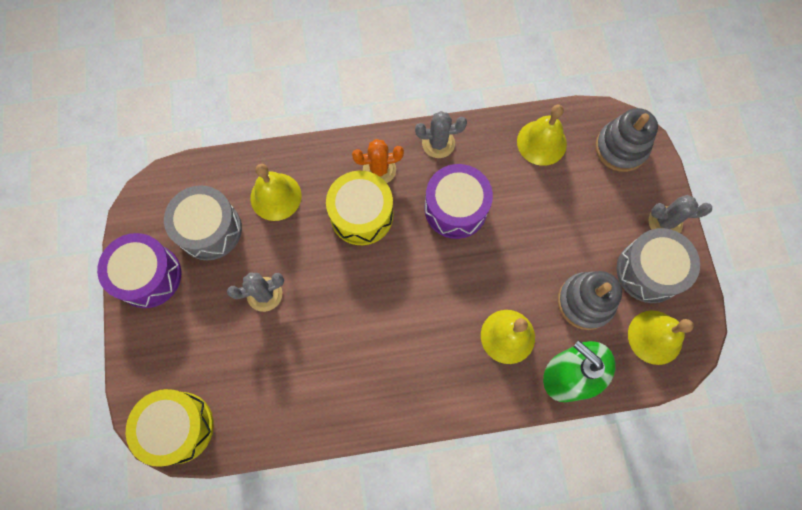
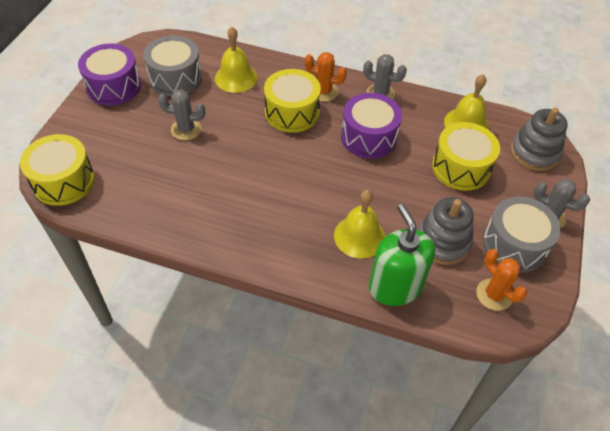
camera: 25 degrees right, 20 degrees down
(561, 202) = (461, 167): none -> yellow drum
(655, 337) = (494, 294): yellow bell -> orange cactus

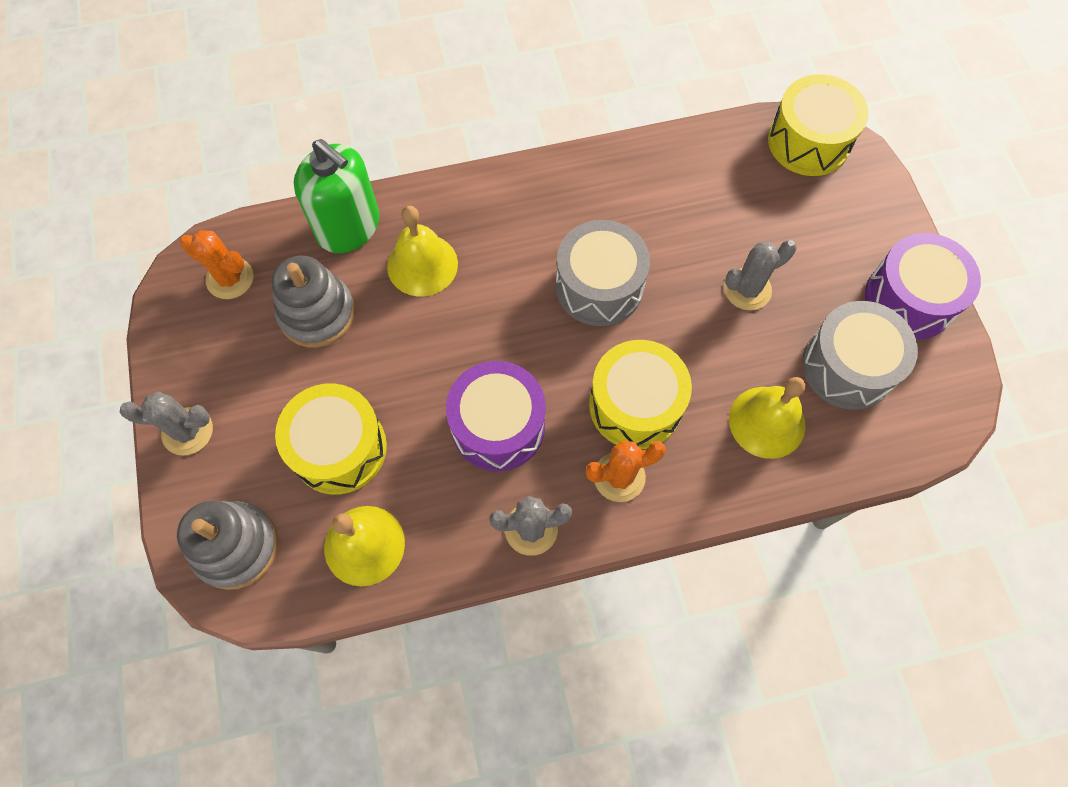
camera: 150 degrees right, 15 degrees up
(514, 245) = (224, 360): grey drum -> grey drum (599, 286)

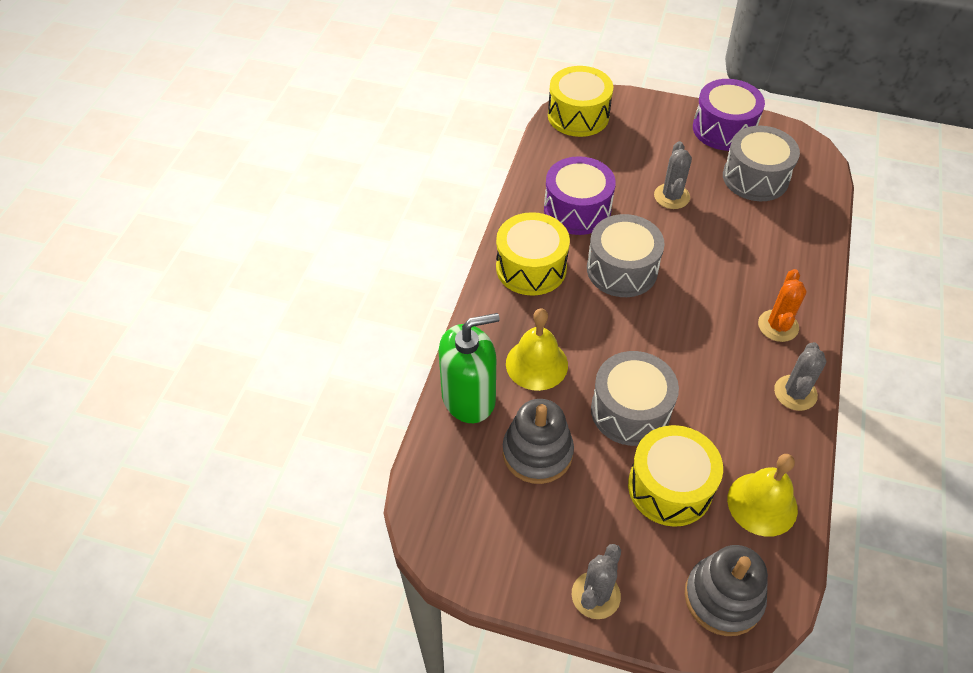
camera: 60 degrees left, 15 degrees down
(230, 278) = (462, 504): orange cactus -> none
(413, 374) = (630, 410): none -> grey drum
(498, 426) = (703, 377): purple drum -> purple drum (577, 210)
(635, 405) = (727, 292): yellow drum -> yellow drum (531, 267)
(767, 422) = (774, 233): yellow bell -> none

